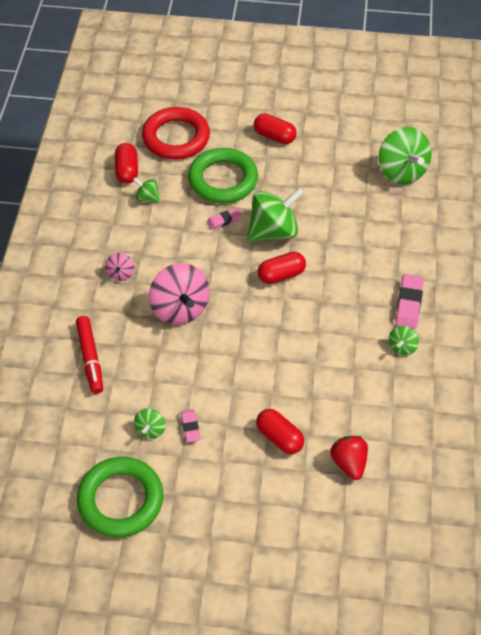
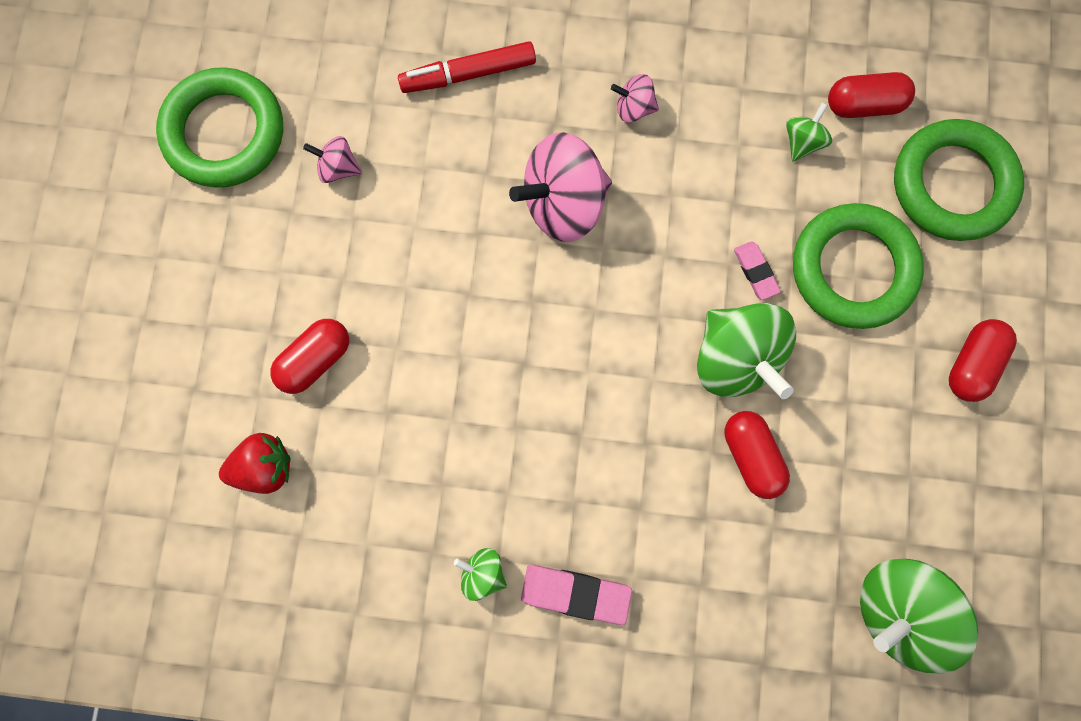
camera: 90 degrees right, 25 degrees up
(150, 429) = (338, 168): green spinning top -> pink spinning top
(176, 137) = (952, 184): red ring -> green ring
(190, 427) = (340, 225): pink eraser -> none
(281, 275) = (636, 369): red capsule -> red capsule (751, 456)

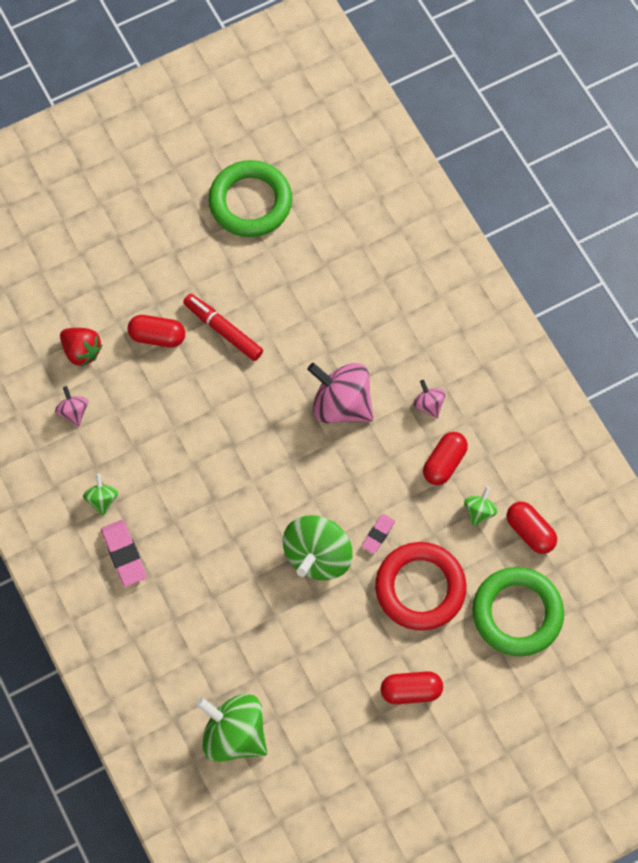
camera: 55 degrees right, 10 degrees down
(338, 168) = (273, 273): pink spinning top -> pink spinning top (73, 411)
(468, 74) = (381, 302): red marker -> red marker (223, 330)
(751, 456) = (266, 599): red capsule -> red capsule (444, 463)
(802, 141) = (479, 511): green spinning top -> green spinning top turned 60 degrees counterclockwise
(852, 269) = (420, 588): green ring -> red ring

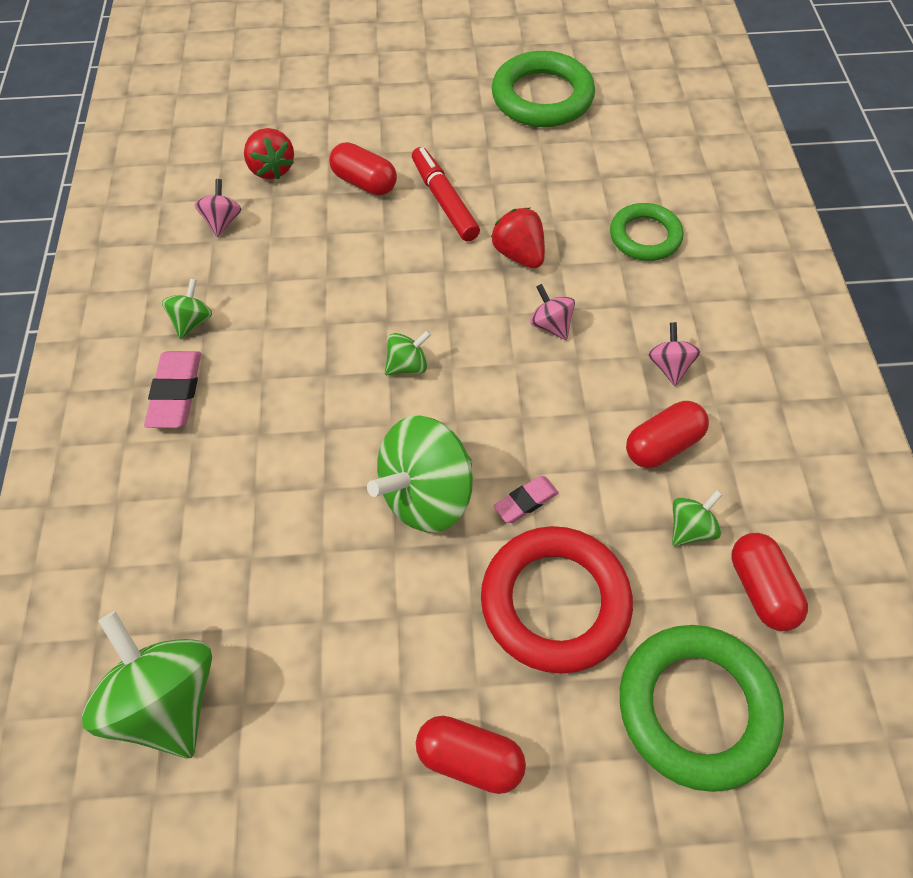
camera: 25 degrees right, 10 degrees down
(263, 473) = (408, 366): none -> green spinning top
(296, 355) = (519, 254): none -> red strawberry
(341, 404) = (551, 325): pink spinning top -> pink spinning top, size x0.48
(375, 306) = (645, 236): none -> green ring

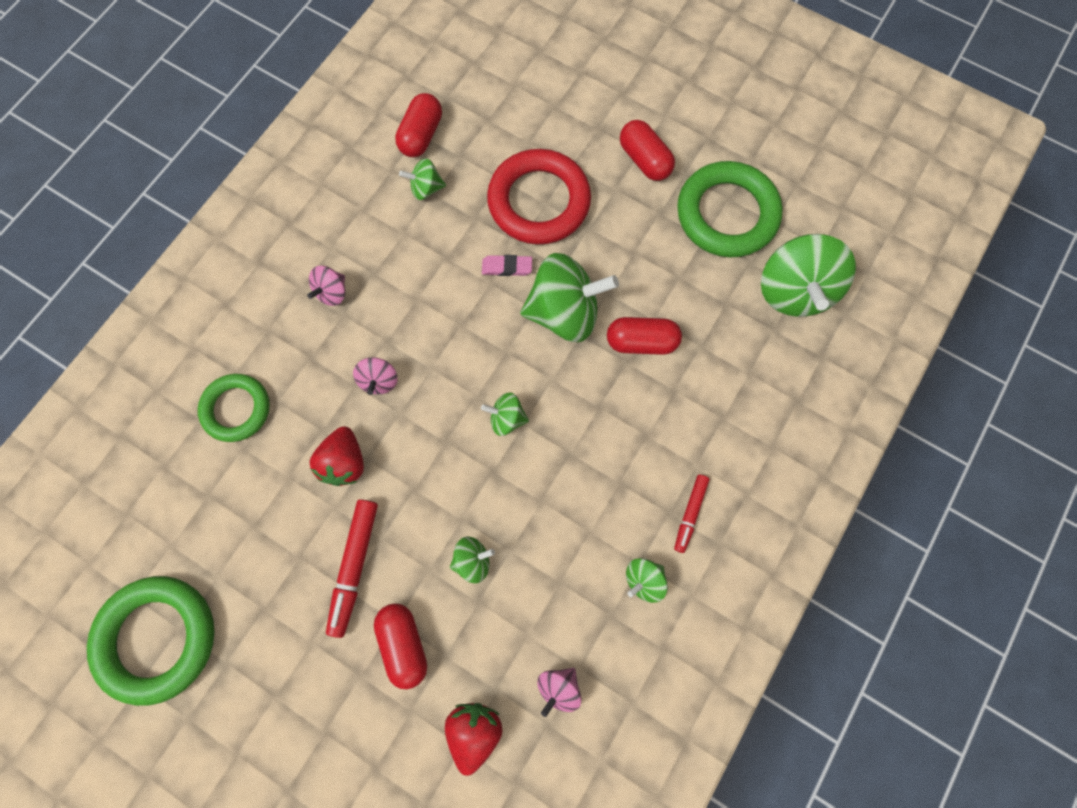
camera: 145 degrees left, 15 degrees up
(176, 393) = (690, 514): pink eraser -> red marker
(353, 254) = (472, 560): none -> green spinning top
(662, 445) = (391, 245): red capsule -> red capsule (641, 342)
(696, 708) = (511, 109): green ring -> green ring (726, 214)

